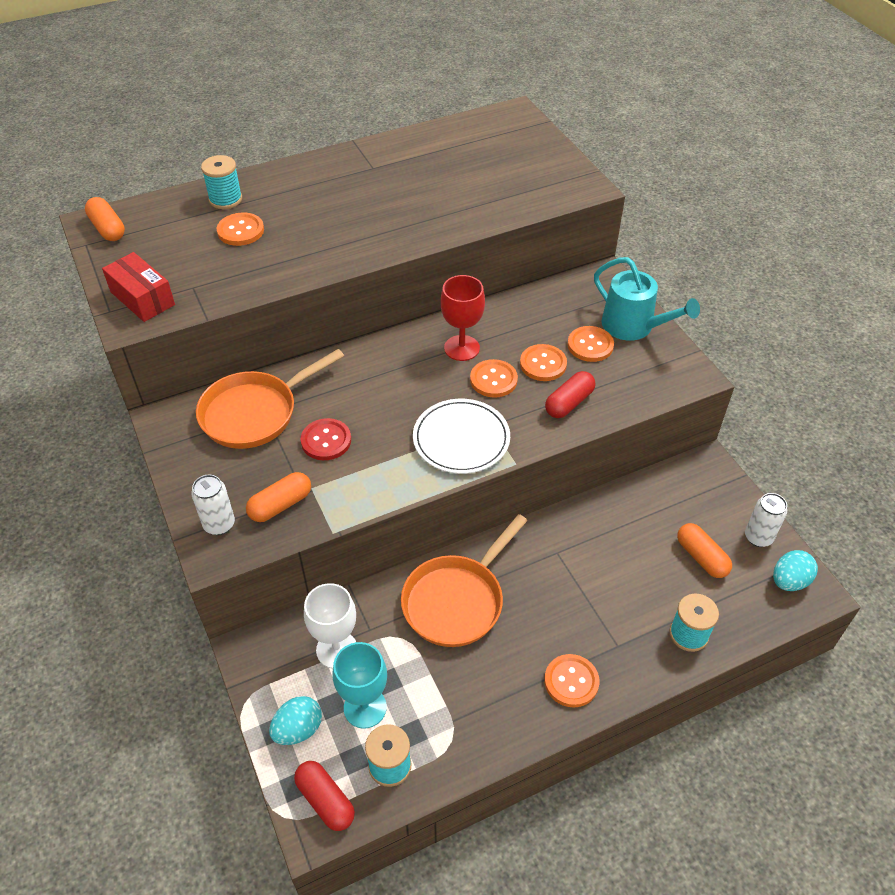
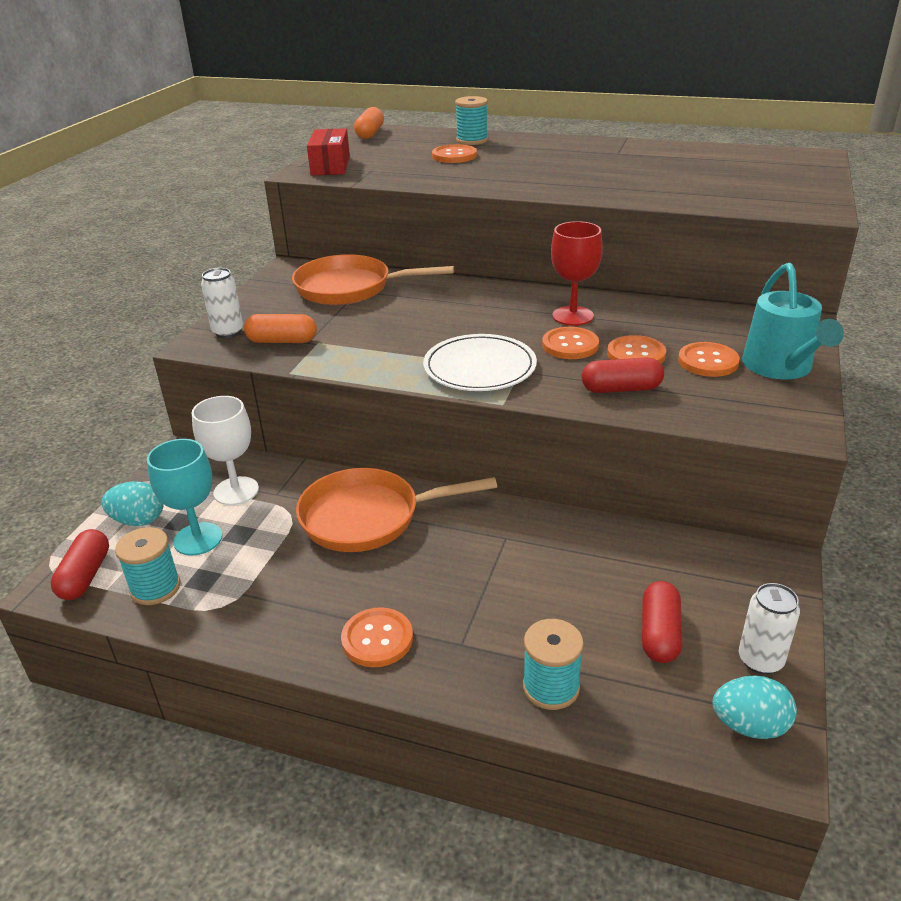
camera: 45 degrees right, 15 degrees down
(326, 440) = (372, 322): red button -> none
(701, 557) = (659, 633): orange capsule -> red capsule

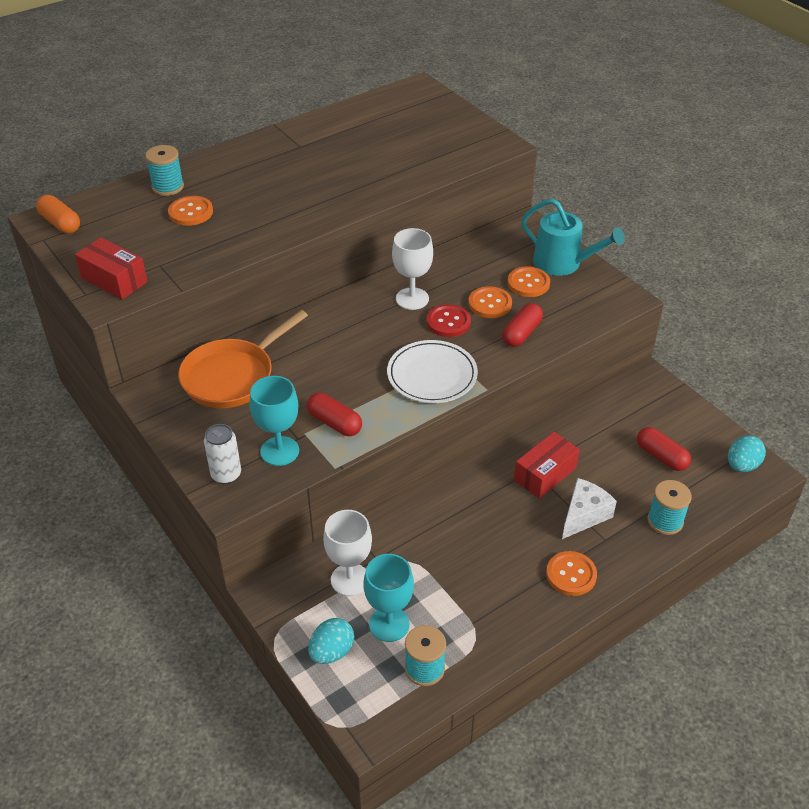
camera: 55 degrees left, 10 degrees up
(85, 576) = (372, 707): red capsule -> red capsule (334, 423)
(282, 341) = (279, 451): orange capsule -> turquoise goblet
(368, 517) = (451, 523): orange pan -> none
(481, 608) = (584, 515): none -> white cheese
(510, 550) = (545, 474): none -> red box
(570, 345) = (448, 322): orange button -> red button
(572, 316) = (412, 299): red goblet -> white goblet
(760, 660) = (707, 433): white can -> none

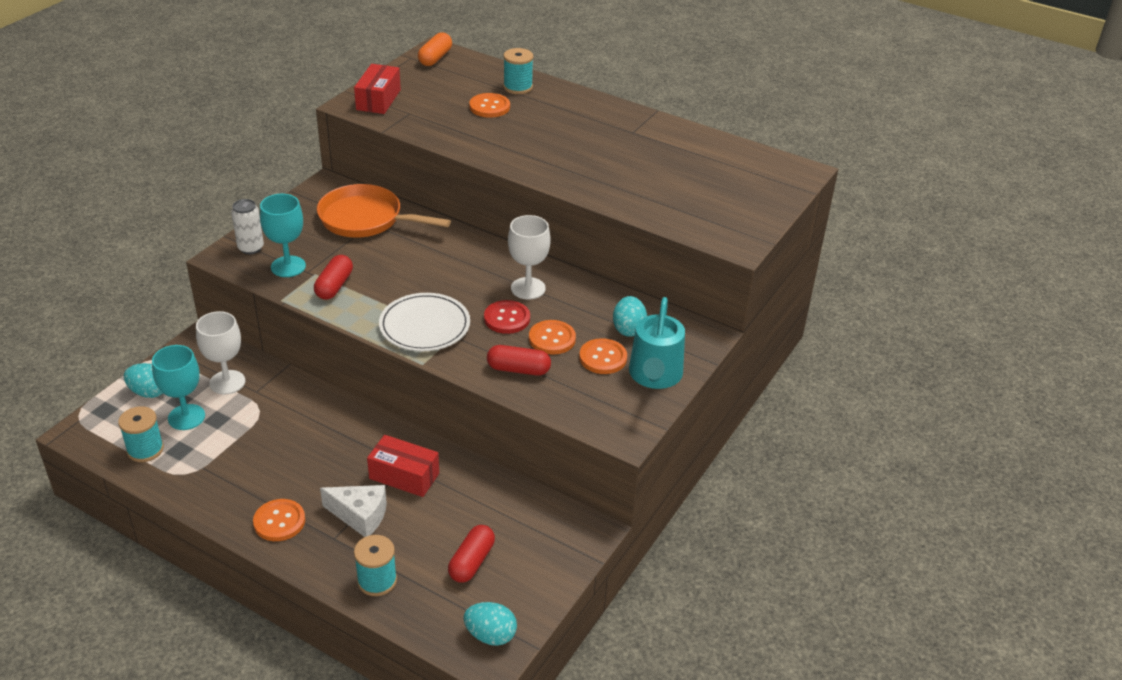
camera: 65 degrees right, 5 degrees down
(498, 259) = (628, 329): none -> turquoise egg

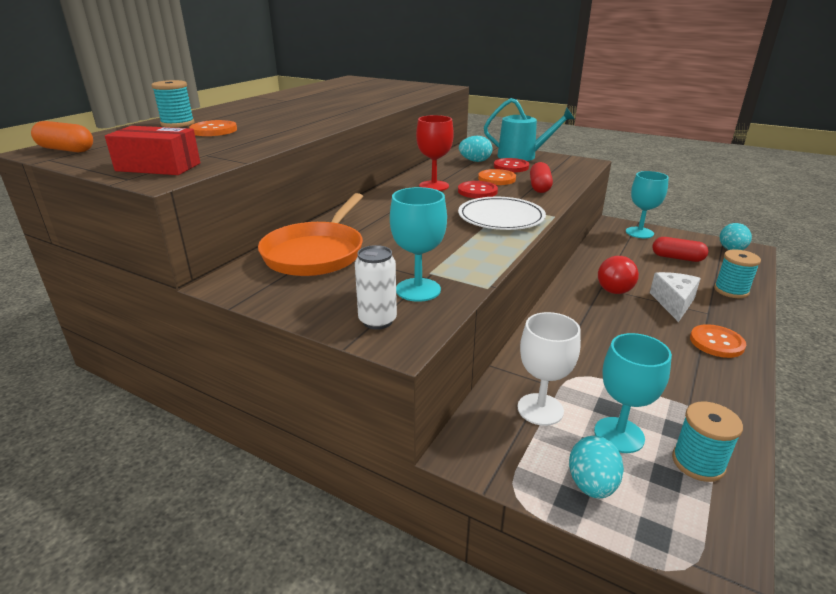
camera: 90 degrees left, 10 degrees down
(334, 286) = (451, 260): red capsule -> none
(404, 476) = (613, 287): red box -> red light bulb
(528, 288) = (434, 186): white goblet -> red goblet
(558, 549) = (639, 232): none -> turquoise goblet
(603, 358) = (511, 167): orange button -> red button

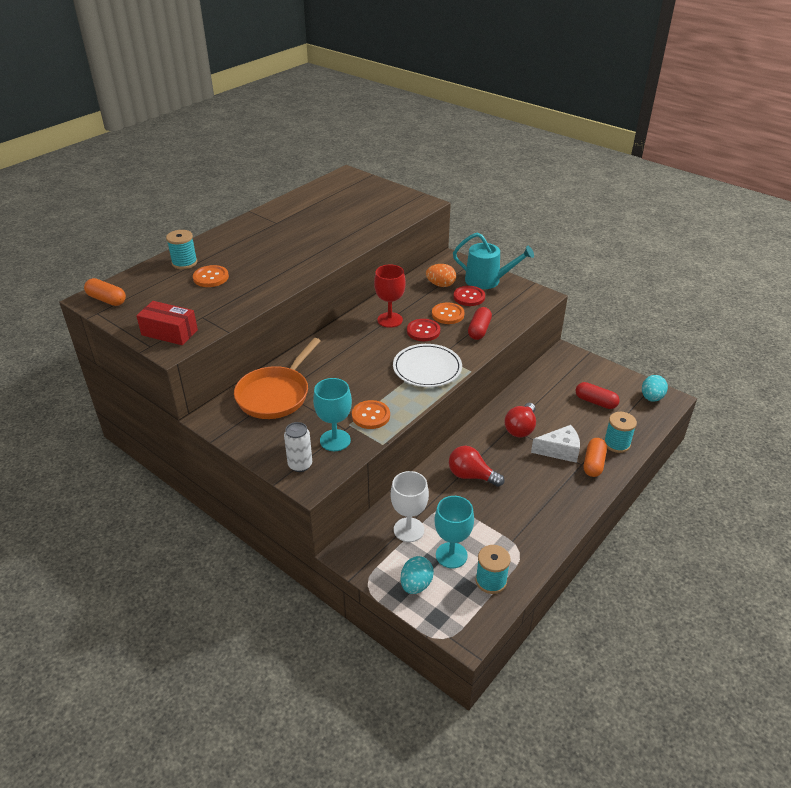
camera: 10 degrees right, 10 degrees up
(475, 161) = (440, 285): turquoise egg -> orange egg
(586, 338) = (471, 476): none -> red light bulb
(639, 232) = (581, 367): turquoise goblet -> none
(673, 303) = (559, 451): white cheese -> white cheese turned 60 degrees clockwise
(716, 342) = (568, 492): orange button -> orange button (371, 416)
(721, 311) = (593, 463): none -> orange capsule

